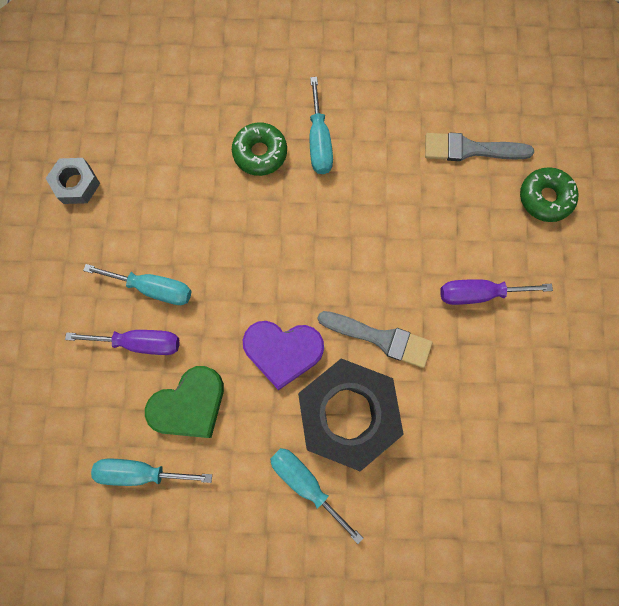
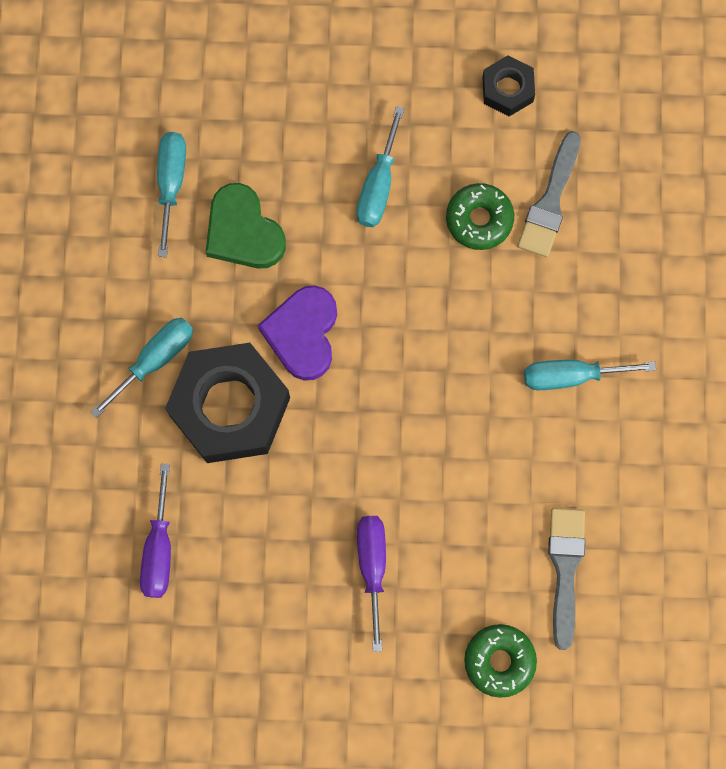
camera: 90 degrees right, 0 degrees up
(76, 184) = (507, 89): grey nut -> black nut
(140, 342) = (314, 174): purple screwdriver -> purple screwdriver (159, 549)
(260, 153) = (553, 303): green donut -> green donut (479, 219)
(380, 338) = (317, 446): grey brush -> grey brush (550, 201)

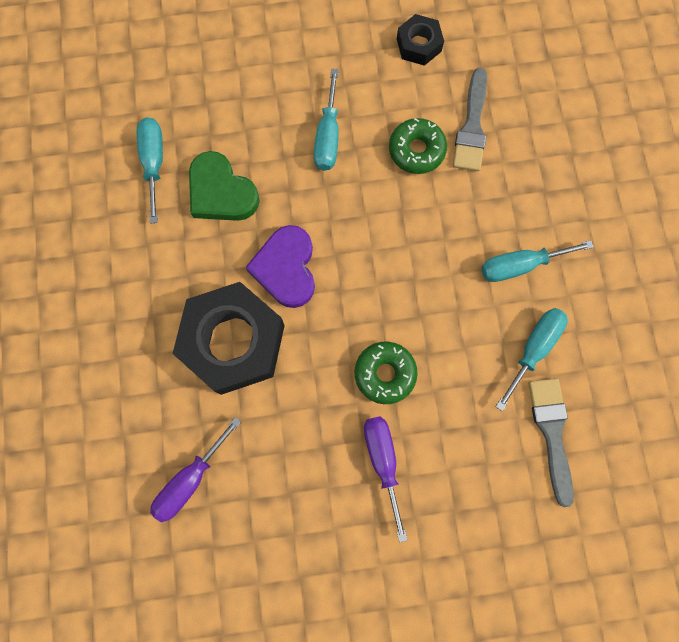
camera: 10 degrees left, 0 degrees up
(155, 360) = (162, 312): turquoise screwdriver -> turquoise screwdriver (533, 349)
(159, 549) = (190, 480): purple screwdriver -> purple screwdriver turned 45 degrees clockwise
(499, 661) = (512, 527): green donut -> green donut (385, 373)

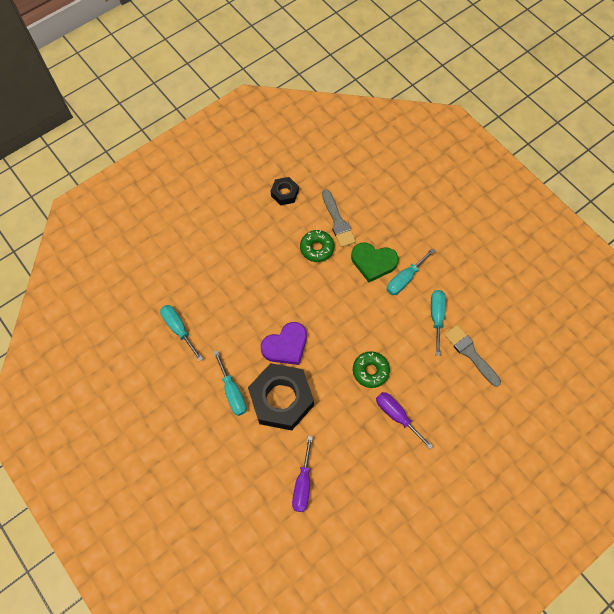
camera: 30 degrees left, 10 degrees down
(221, 192) = (226, 325): green heart -> green heart (373, 262)
(286, 268) = (286, 346): purple heart -> purple heart turned 90 degrees counterclockwise
(328, 137) = (266, 265): turquoise screwdriver -> turquoise screwdriver (232, 392)

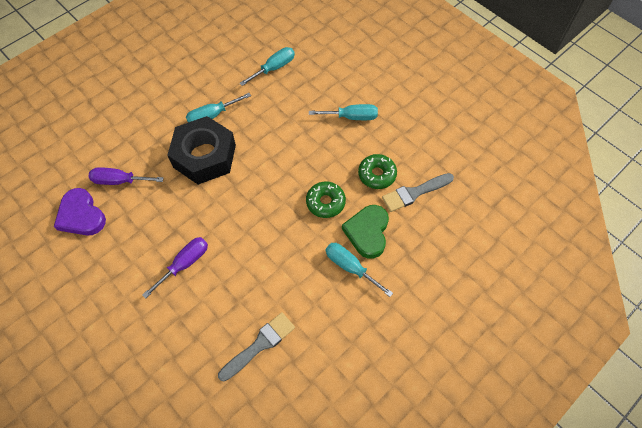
camera: 85 degrees right, 5 degrees down
(284, 193) = (440, 139): black nut -> none
(286, 346) = (261, 155): purple heart -> purple heart (81, 215)
(370, 371) = (235, 235): green donut -> green donut (325, 202)
(436, 317) = (304, 304): turquoise screwdriver -> turquoise screwdriver (351, 117)

